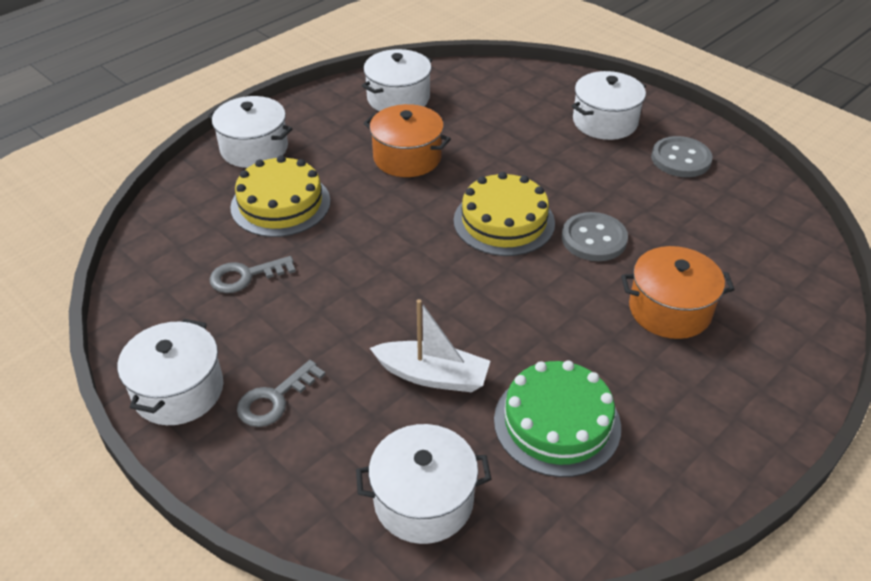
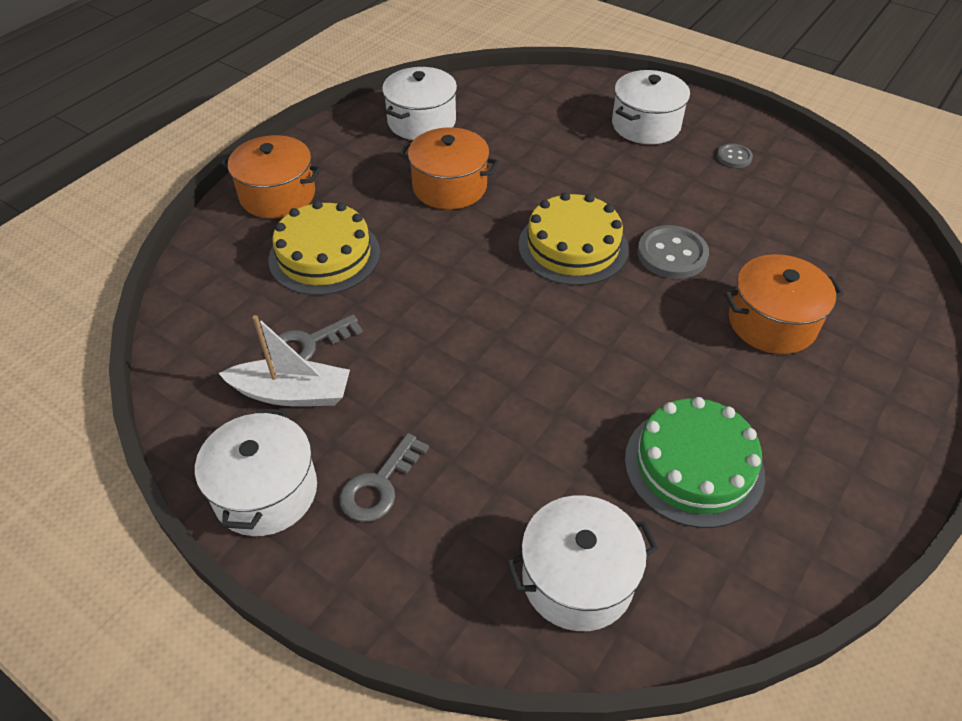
camera: 10 degrees left, 5 degrees up
(254, 148) = (277, 195): white pot -> orange pot
(432, 375) = (546, 431): white boat -> white boat (292, 393)
(680, 159) = (734, 157): grey button -> grey button, size x0.56

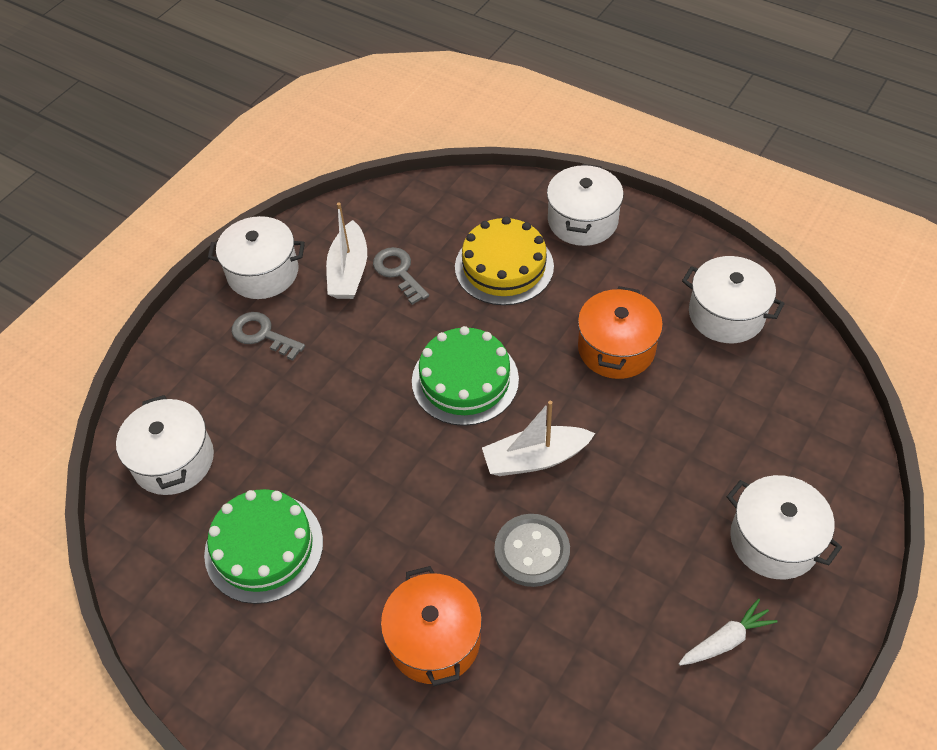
camera: 90 degrees right, 5 degrees up
(277, 195) = (582, 221): orange pot -> white pot
(475, 292) = (465, 380): none -> green cake
(573, 246) = (535, 458): yellow cake -> white boat
(734, 157) = (726, 640): grey button -> white carrot

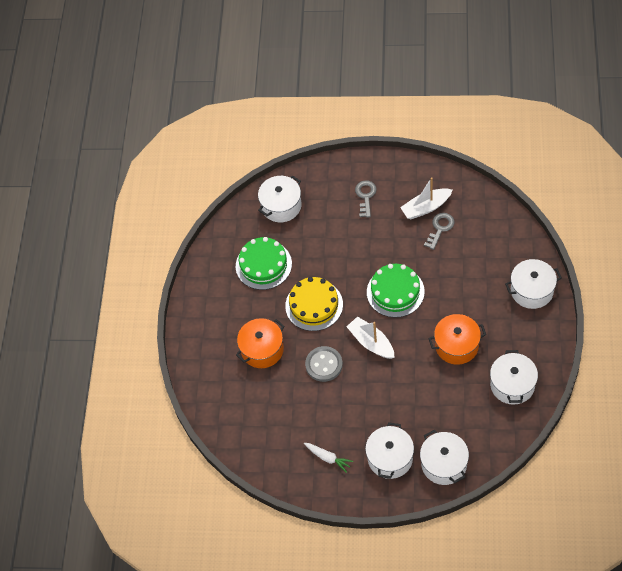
camera: 65 degrees right, 5 degrees up
(263, 272) = (400, 173): white pot -> white pot (444, 464)
(504, 266) = (475, 271): yellow cake -> yellow cake (314, 305)

